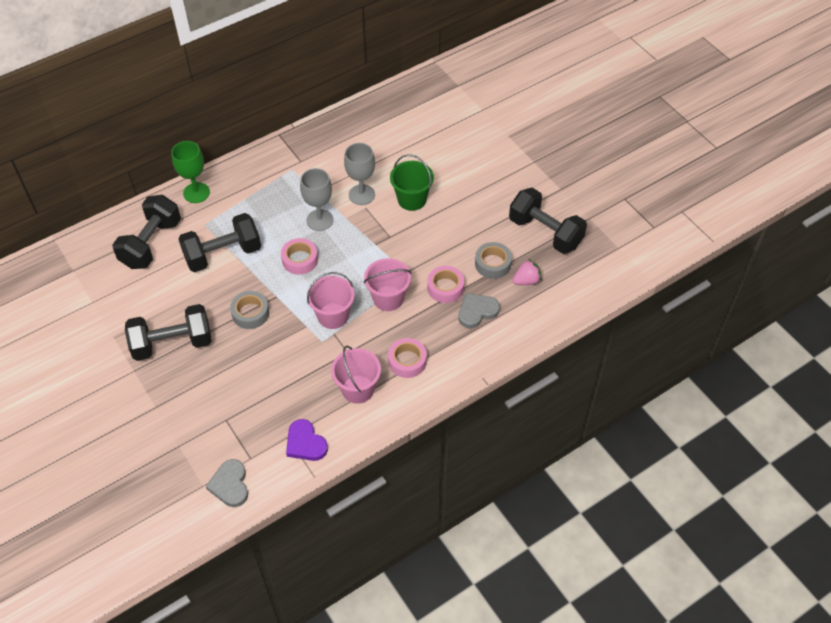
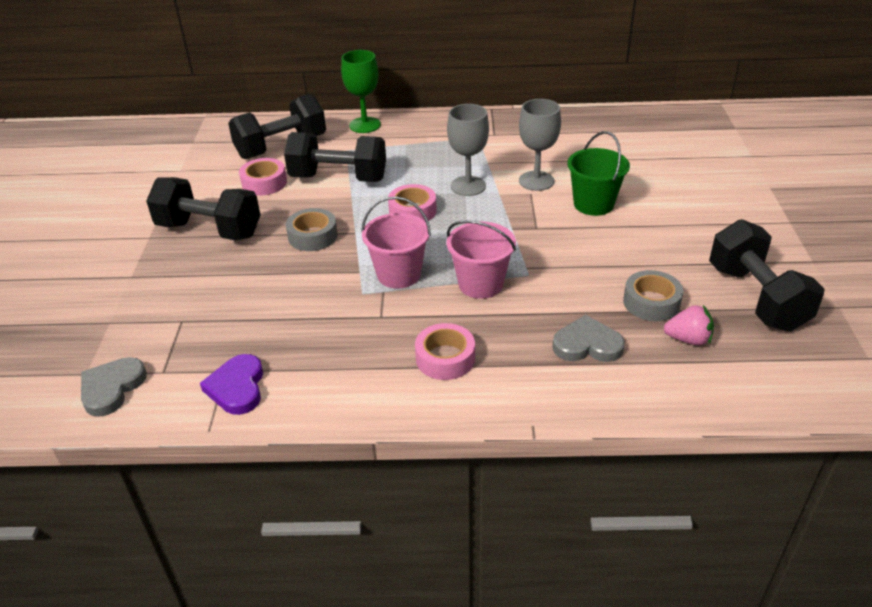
camera: 35 degrees right, 15 degrees down
(358, 389) = (355, 360): pink bucket -> none
(445, 288) = (564, 302): pink tape -> pink tape (264, 183)

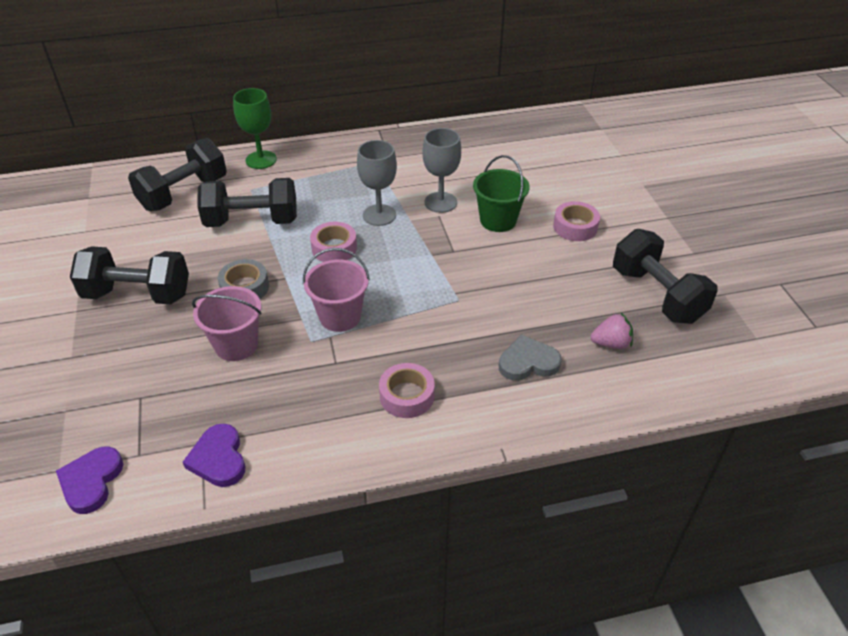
camera: 15 degrees left, 5 degrees up
(112, 388) = (91, 481): grey heart -> purple heart
(264, 183) = (178, 235): pink tape -> pink tape (575, 227)
(480, 284) = (418, 315): pink bucket -> pink bucket (236, 345)
(651, 302) = (572, 312): grey tape -> none

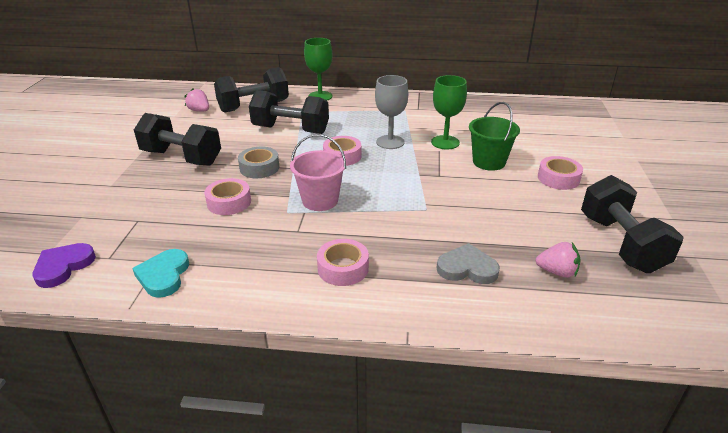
camera: 20 degrees right, 10 degrees down
(115, 215) = (199, 111): none -> pink strawberry
(218, 459) = (164, 275): purple heart -> turquoise heart
(236, 345) = (229, 202): pink bucket -> pink tape
(440, 202) = (445, 142): grey goblet -> green goblet

